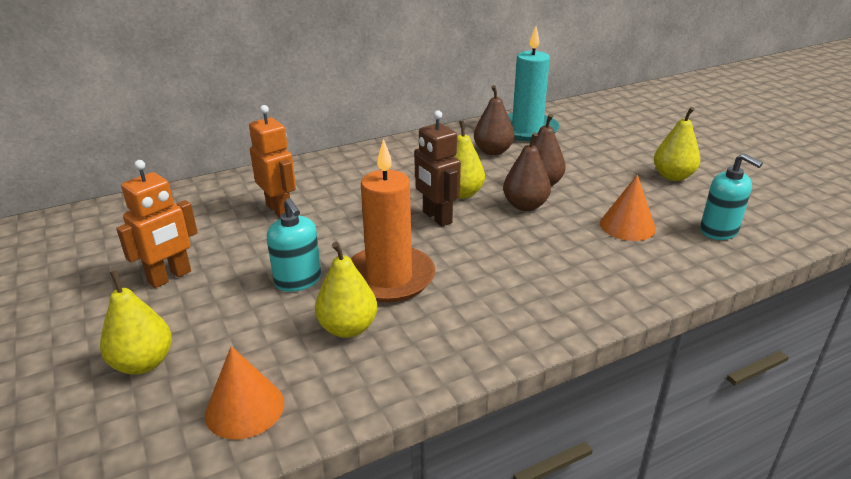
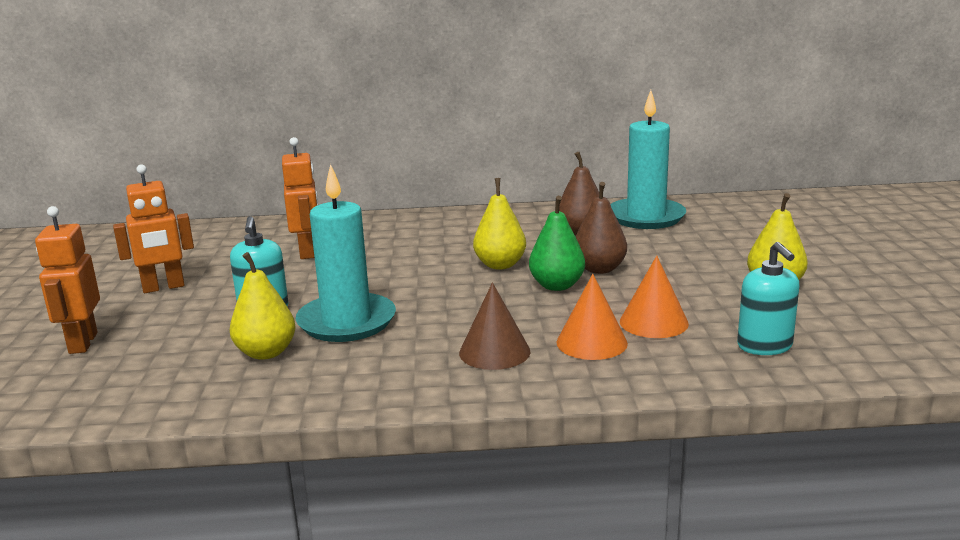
camera: 25 degrees right, 10 degrees down
(143, 363) = (82, 343): yellow pear -> orange robot
(244, 408) = (123, 390): orange cone -> orange cone (591, 342)
(389, 278) = (346, 322): orange candle -> turquoise candle
(436, 217) = (449, 281): brown robot -> none
(525, 206) = (557, 286): brown pear -> green pear
(541, 280) = (494, 352): none -> brown cone

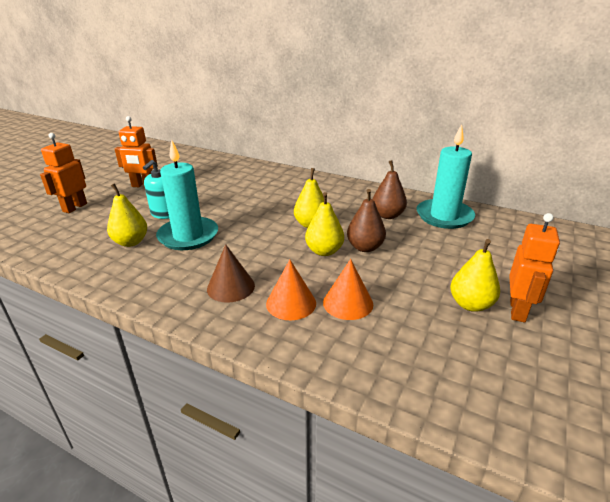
camera: 30 degrees right, 10 degrees up
(307, 252) = (228, 184): orange robot -> orange robot (518, 311)
(557, 286) = (324, 251): green pear -> yellow pear
(765, 346) = (399, 356): turquoise soap dispenser -> none

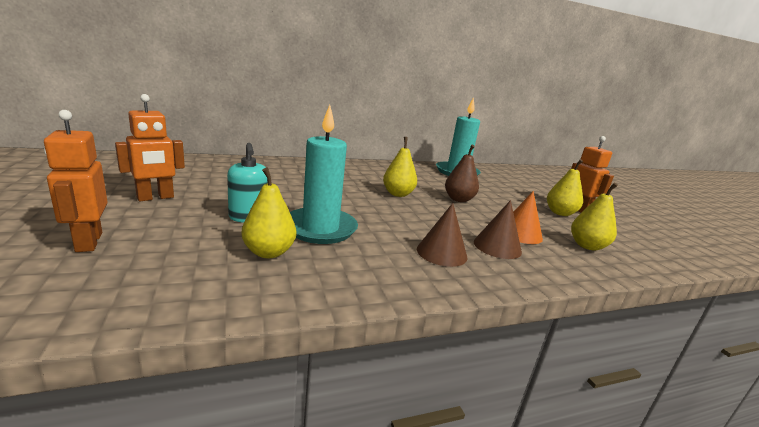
camera: 50 degrees left, 10 degrees down
(291, 303) = (497, 246): orange cone -> brown cone
(324, 251) = (443, 208): yellow pear -> yellow pear (587, 246)
(387, 215) = (429, 178): brown pear -> none

